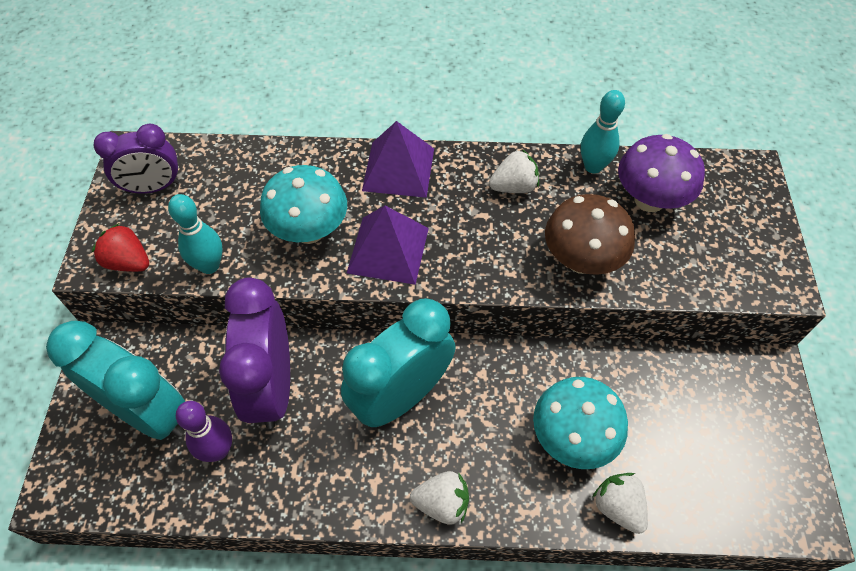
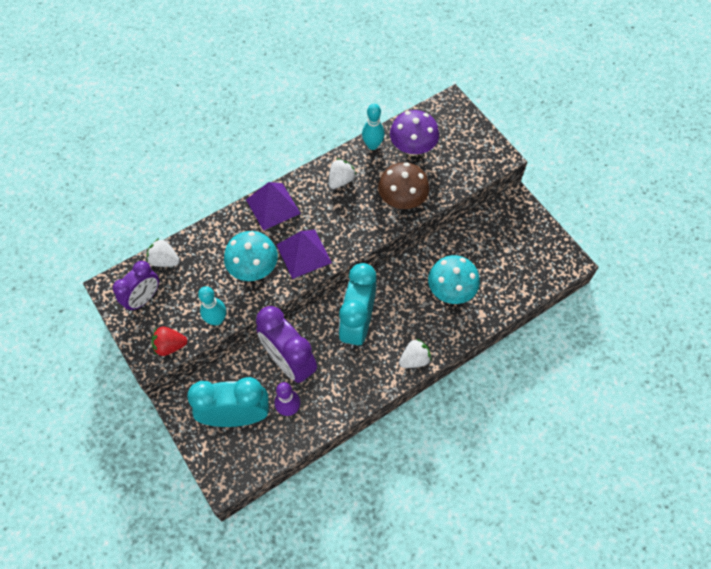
camera: 35 degrees left, 5 degrees up
(618, 507) = (491, 308): white strawberry -> white strawberry (165, 260)

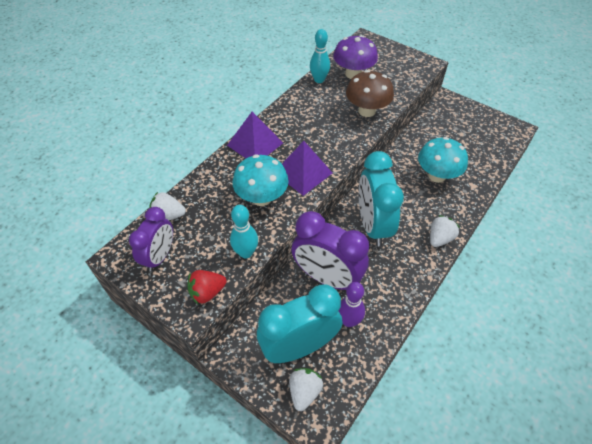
camera: 20 degrees left, 10 degrees down
(341, 180) = (306, 110): white strawberry -> white strawberry (304, 391)

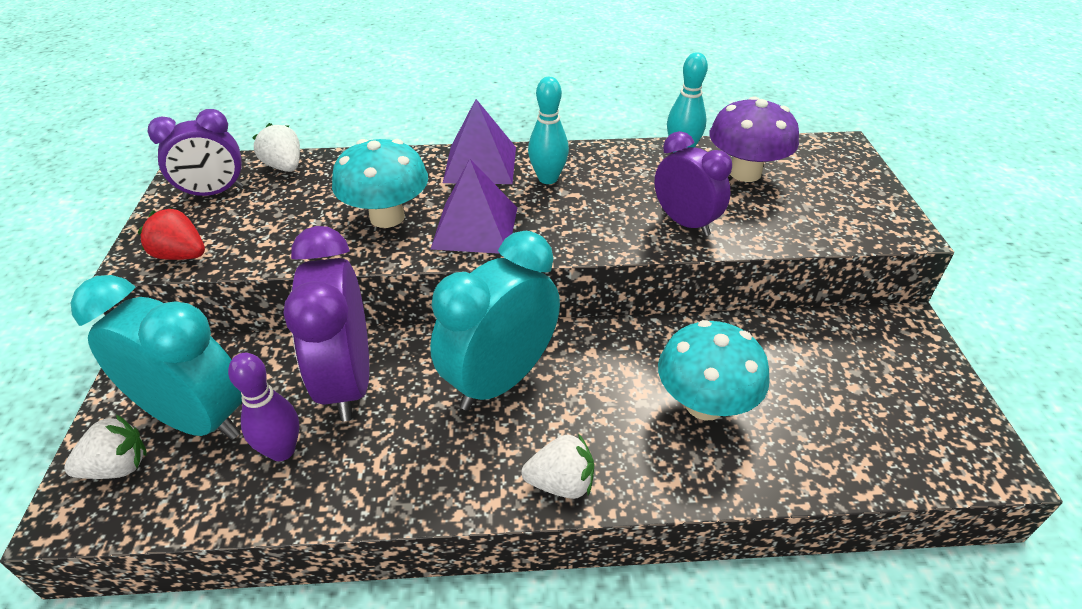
camera: 50 degrees right, 10 degrees down
(246, 252) = (274, 252): turquoise bowling pin -> turquoise bowling pin (548, 178)
(367, 111) = (685, 223): brown mushroom -> purple clock

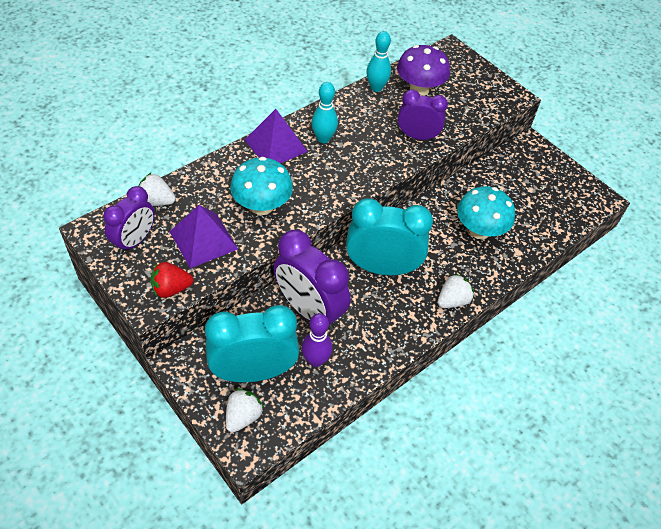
camera: 40 degrees left, 10 degrees up
(475, 227) = (317, 189): purple pyramid -> purple pyramid (203, 240)
(500, 380) = (382, 268): turquoise clock -> turquoise clock turned 90 degrees clockwise

